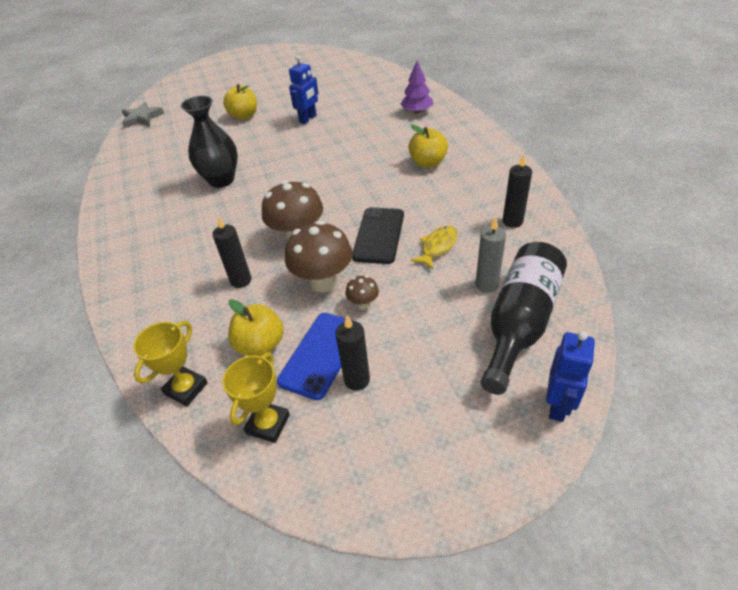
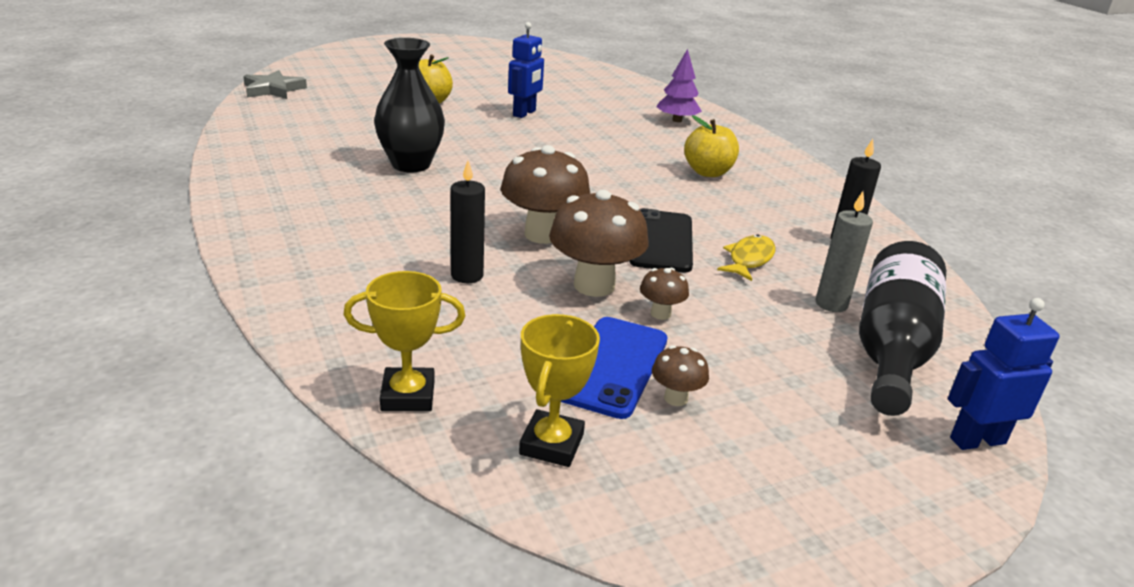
camera: 10 degrees left, 15 degrees down
(186, 388) = (408, 395): yellow trophy -> yellow trophy turned 60 degrees clockwise
(260, 345) = (516, 350): yellow apple -> none
(357, 380) = (675, 398): black candle -> brown mushroom
(558, 405) = (977, 440): blue robot -> blue robot turned 120 degrees counterclockwise

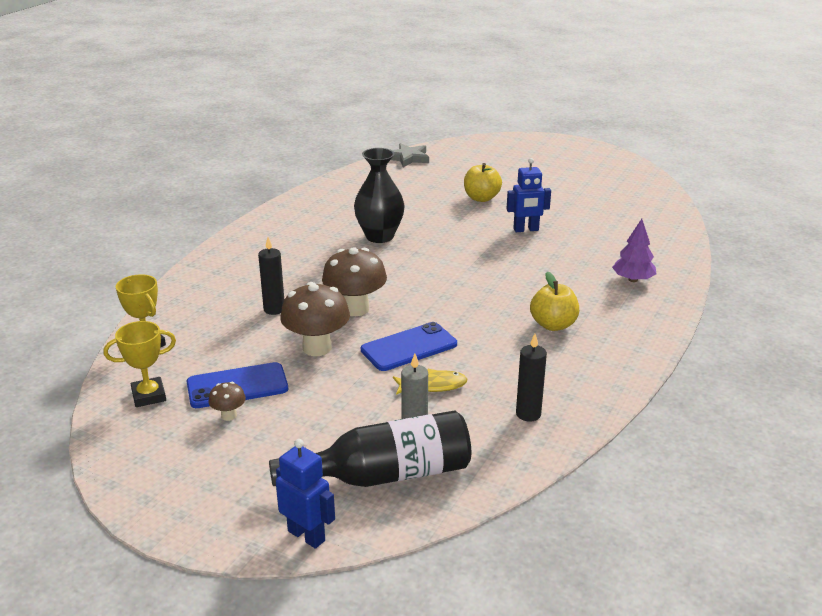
camera: 55 degrees right, 0 degrees up
(660, 313) = (314, 380): brown mushroom -> none
(661, 241) = (409, 347): black phone -> blue phone

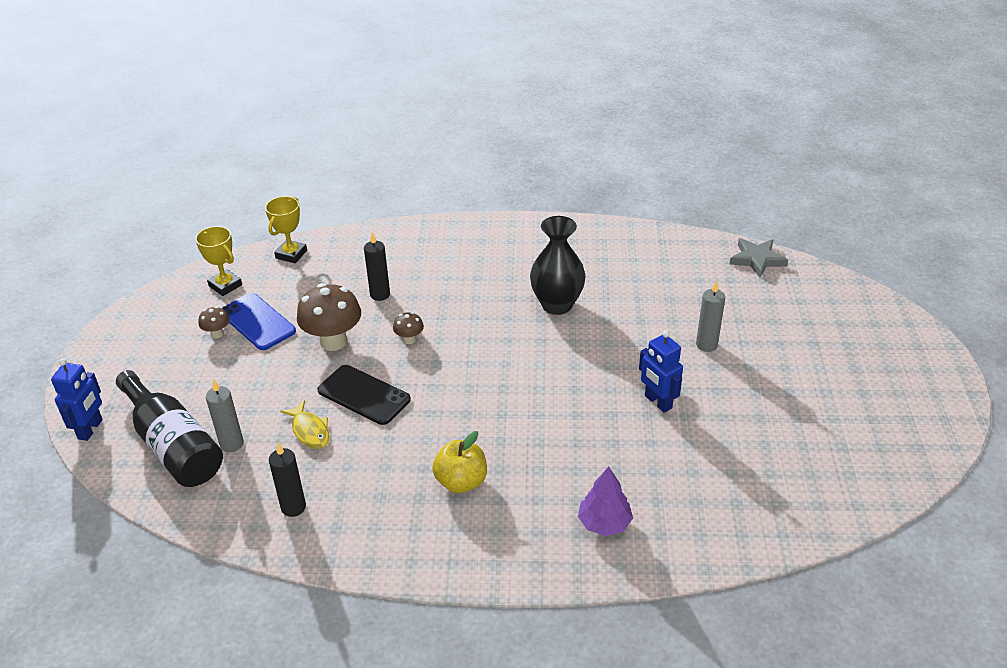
camera: 65 degrees right, 10 degrees up
(355, 309) = (409, 339): brown mushroom -> brown mushroom, size x0.48
(409, 347) = (364, 395): blue phone -> black phone
(481, 198) = (706, 345): yellow apple -> grey candle

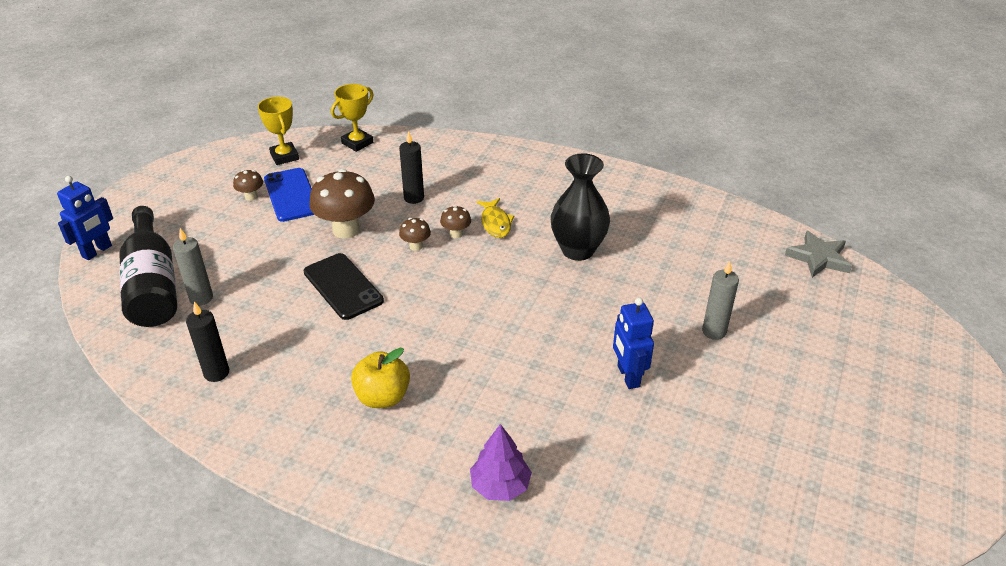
camera: 20 degrees right, 0 degrees up
(310, 431) = (275, 306): yellow fish -> yellow fish (495, 223)
(440, 318) = (456, 234): none -> brown mushroom

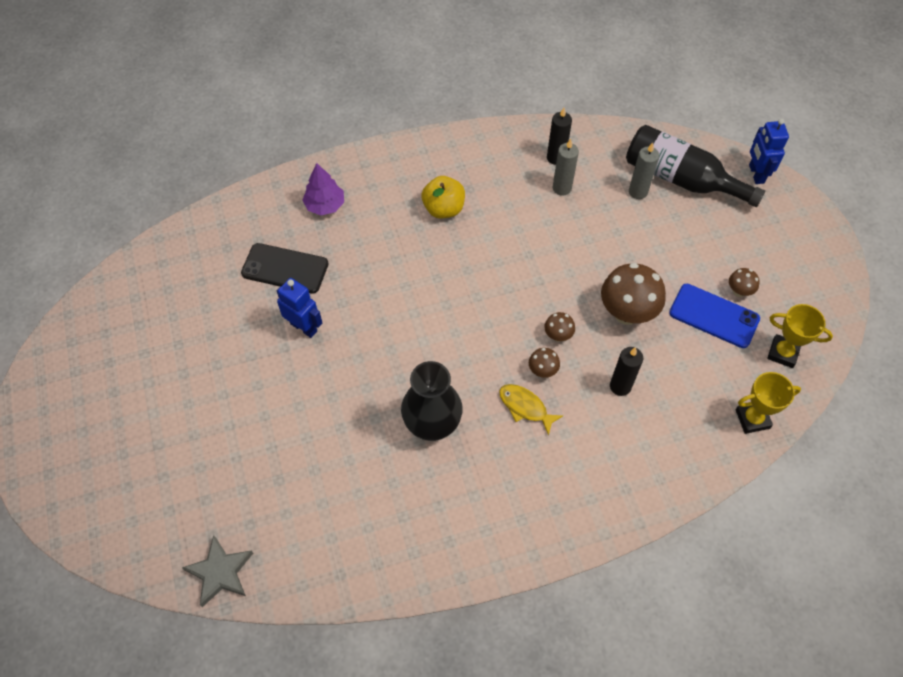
camera: 140 degrees right, 20 degrees up
(343, 286) = (563, 264): black phone -> black phone (285, 268)
(357, 143) = (752, 419): yellow trophy -> yellow trophy turned 75 degrees clockwise
(714, 331) = (267, 411): grey candle -> grey candle (562, 188)

